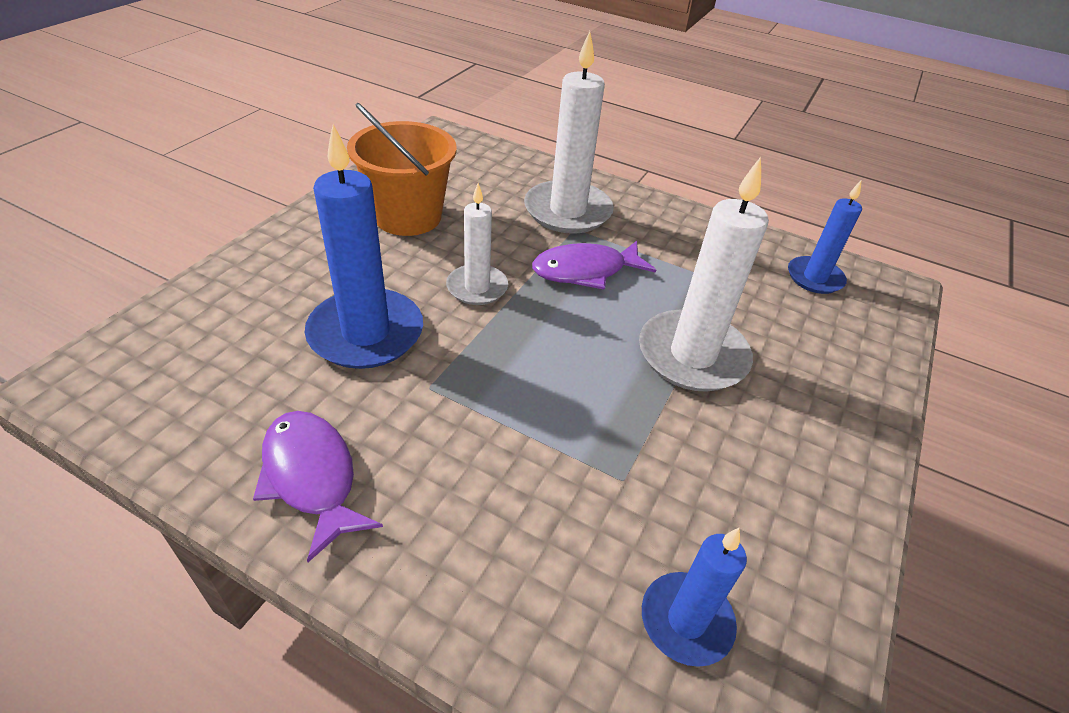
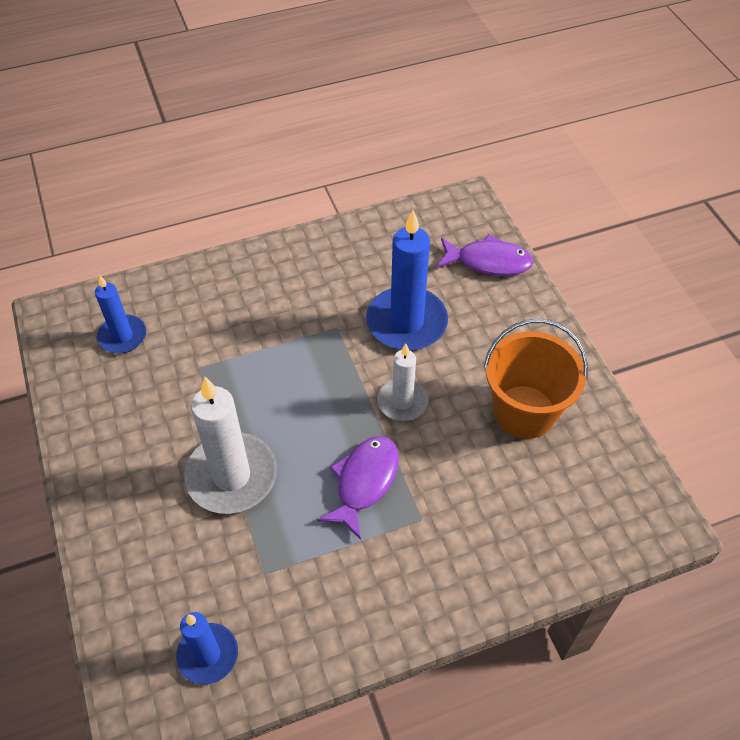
camera: 135 degrees right, 10 degrees up
(312, 477) = (322, 257): purple fish -> purple fish (488, 262)
(567, 211) = (450, 533): white candle -> none

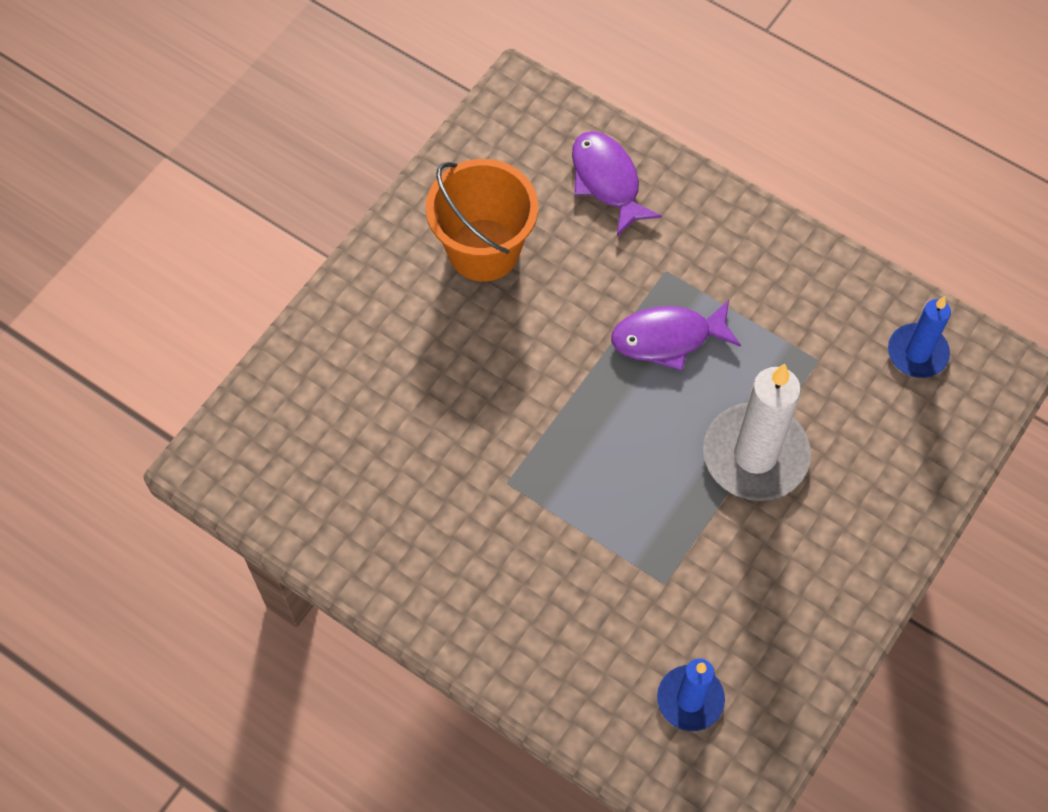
camera: 125 degrees left, 10 degrees up
(402, 402) = (554, 360): white candle -> none
(406, 322) = (449, 417): blue candle -> none
(488, 262) = (298, 387): purple fish -> purple fish (607, 181)

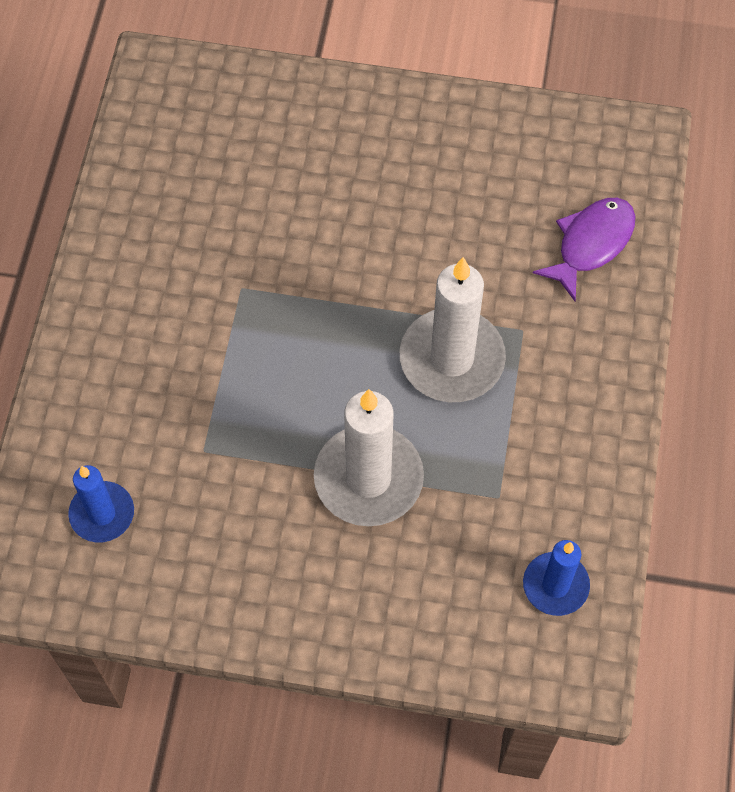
camera: 65 degrees right, 0 degrees up
(483, 250) = (460, 176): orange bucket -> none
(668, 338) = (452, 359): purple fish -> white candle

